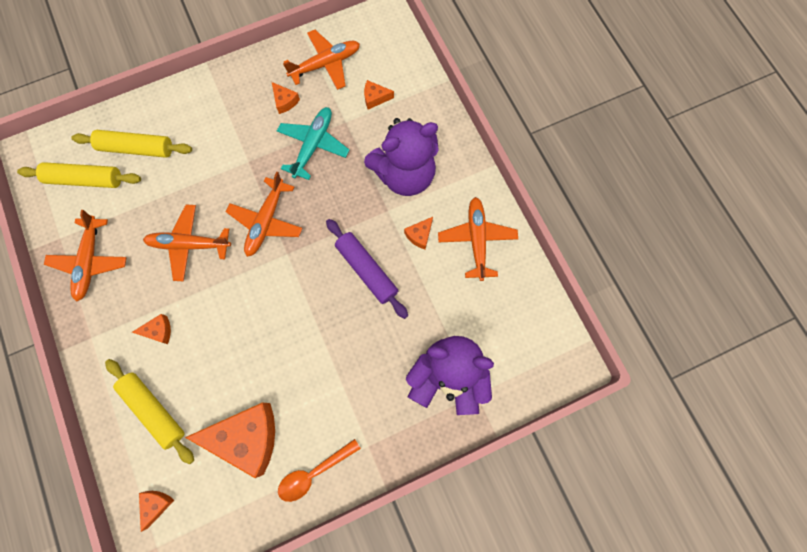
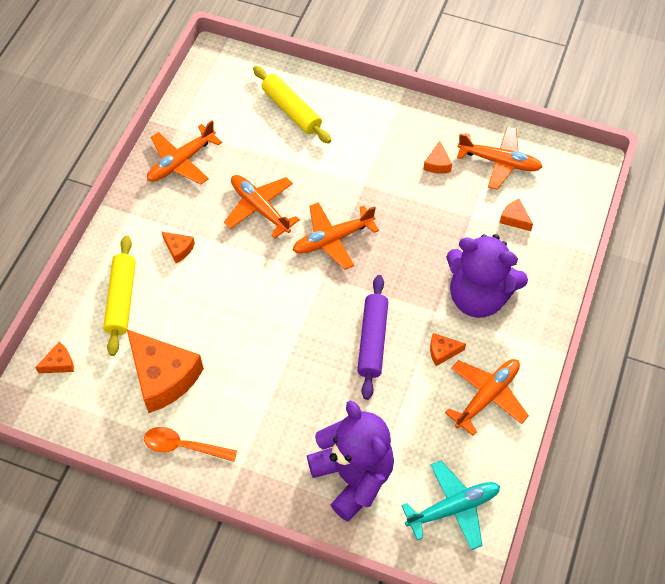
camera: 45 degrees right, 15 degrees down
(85, 179) = (234, 103): yellow rolling pin -> none
(313, 145) = (426, 214): turquoise plane -> turquoise plane (453, 508)

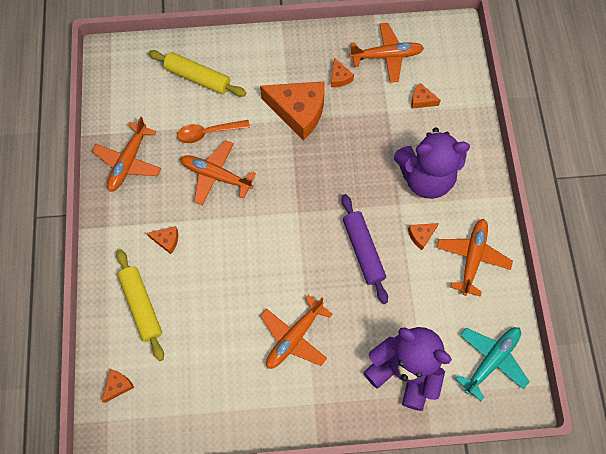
camera: 25 degrees left, 10 degrees up
(163, 377) = (212, 357): orange cheese -> orange cheese (298, 112)
(184, 446) = (259, 408): orange spoon -> orange spoon (208, 133)
(332, 239) = (288, 178): orange plane -> orange plane (294, 337)

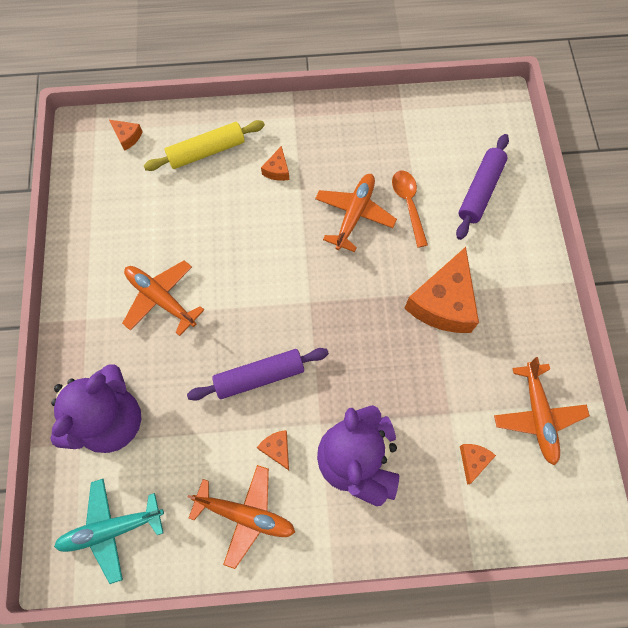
camera: 90 degrees right, 0 degrees up
(128, 162) = (368, 129): orange plane -> none
(198, 78) = (480, 191): yellow rolling pin -> purple rolling pin
(339, 78) = (497, 353): orange cheese -> none
(491, 360) = (111, 529): turquoise plane -> turquoise plane turned 120 degrees clockwise

